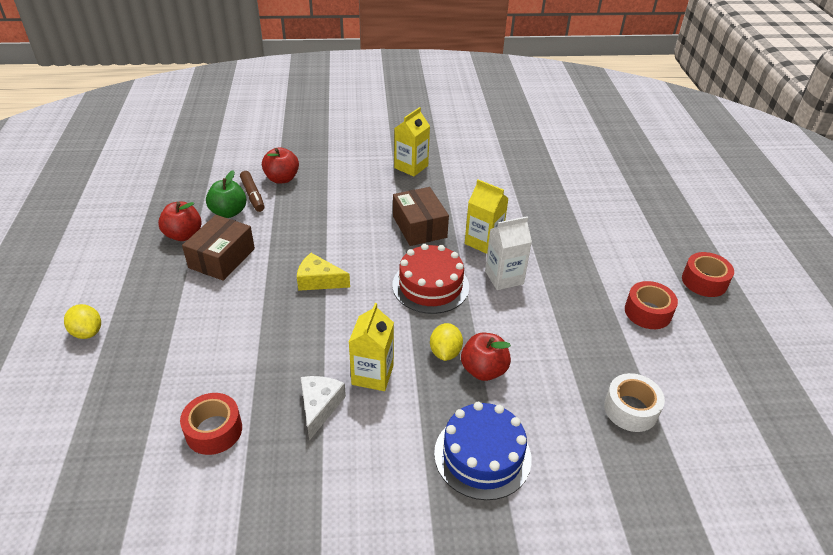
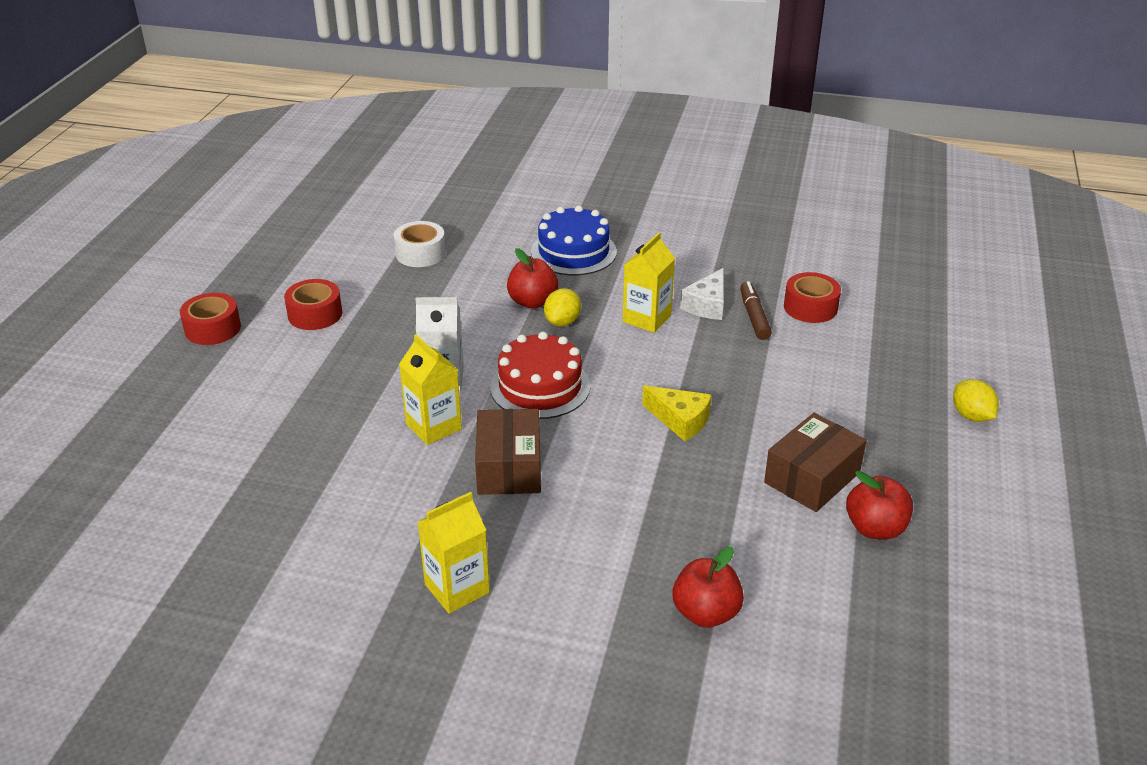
camera: 160 degrees left, 5 degrees down
(229, 212) = (804, 557): green apple -> none
(253, 195) = (762, 584): brown marker -> brown marker (754, 316)

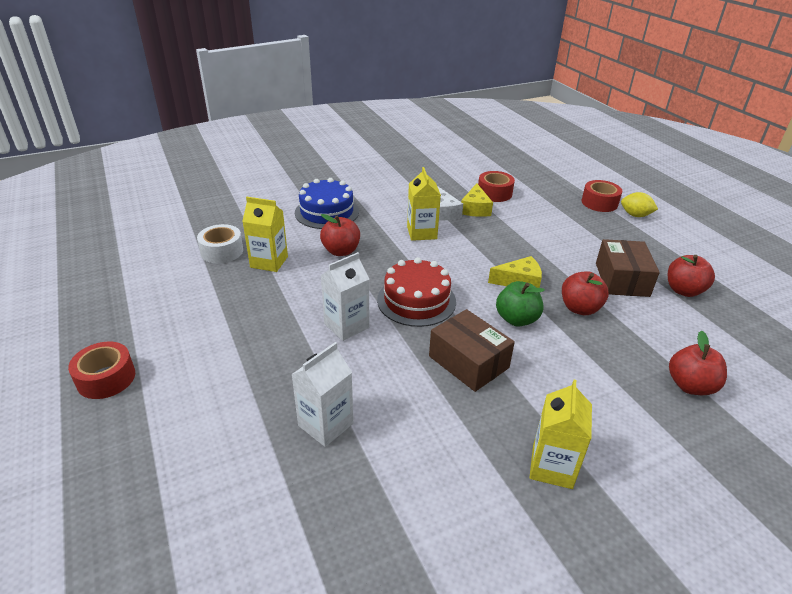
camera: 40 degrees left, 0 degrees up
(315, 314) = (189, 326): red tape -> red tape (599, 203)
(322, 450) = (325, 424): none -> white carton
(433, 427) = (384, 362): yellow carton -> yellow carton (269, 262)
(562, 322) = (376, 255): yellow lemon -> none
(617, 455) = (516, 319): none -> green apple
(706, 480) = (580, 308): none -> red apple
(754, 316) = (475, 209): brown marker -> yellow cheese

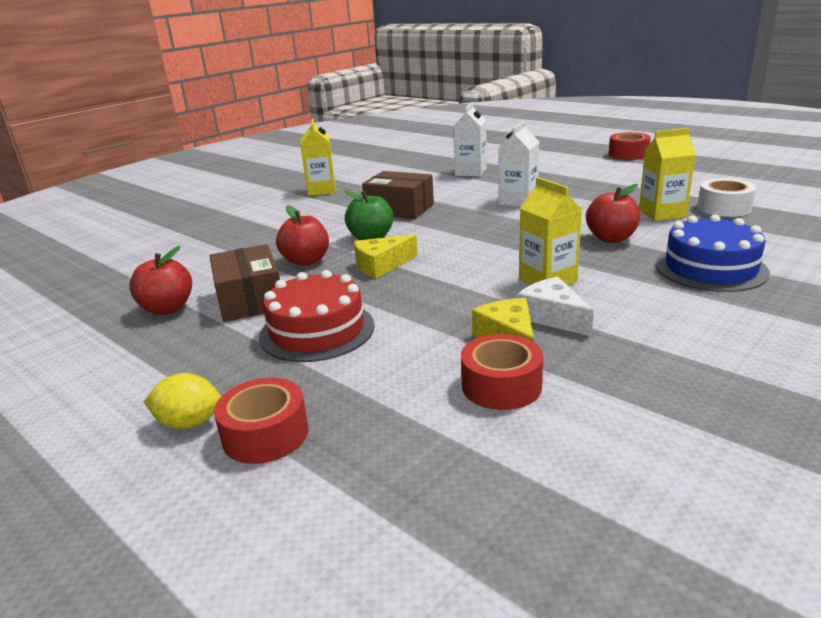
camera: 160 degrees right, 10 degrees down
(416, 300) = (478, 226): red cake -> red cake (317, 330)
(690, 386) = (208, 239): red apple -> none

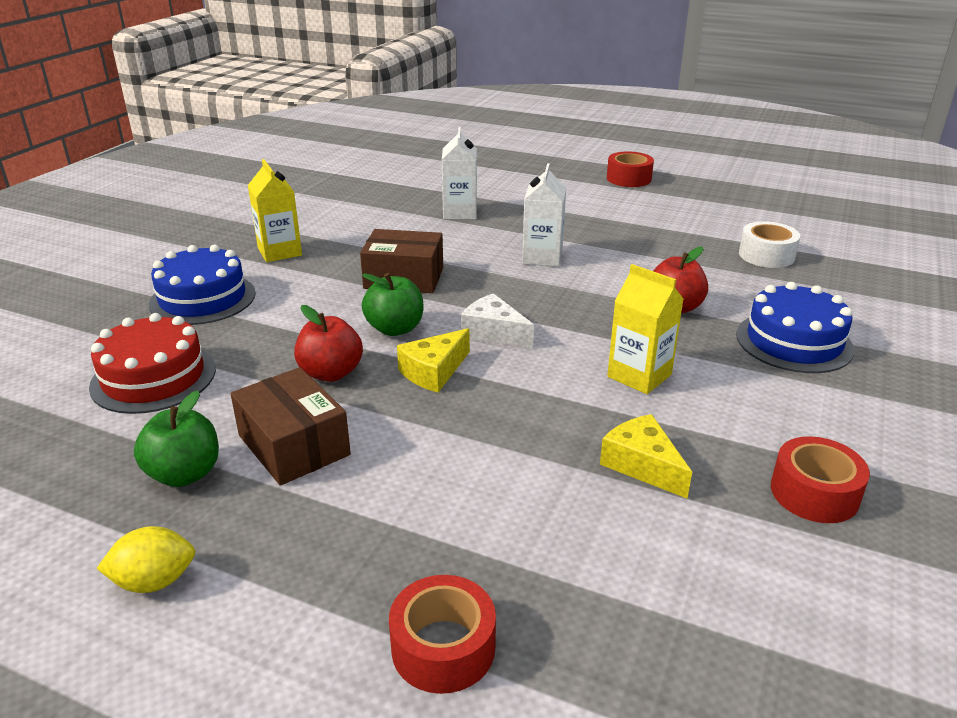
camera: 20 degrees left, 5 degrees up
(167, 309) = (184, 474): red apple -> green apple
(189, 423) = (335, 649): yellow lemon -> yellow lemon (154, 581)
(251, 214) = (202, 298): none -> blue cake
(317, 330) = (412, 482): red cake -> red cake (153, 377)
(501, 385) = (669, 530): red tape -> red tape (814, 493)
(553, 317) = (672, 427): white cheese -> white cheese (494, 332)
(662, 213) = (708, 267): yellow carton -> none

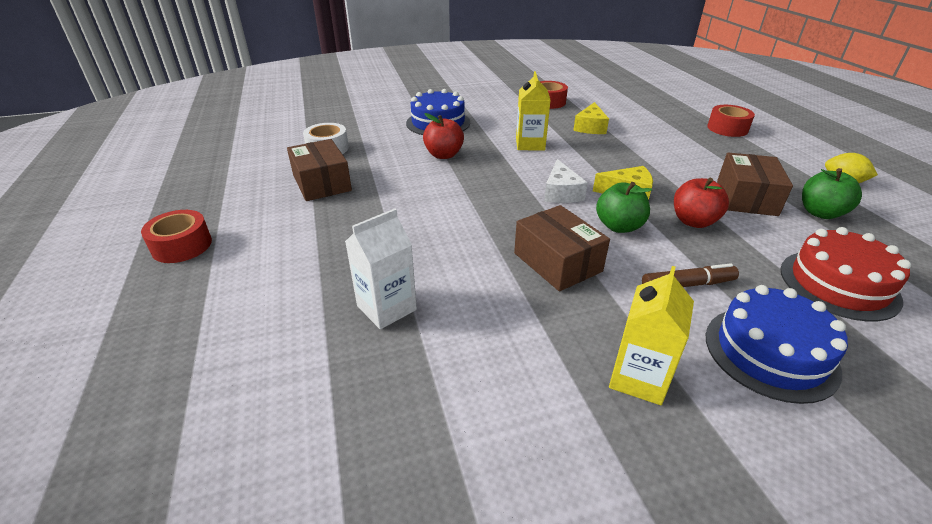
camera: 130 degrees left, 5 degrees up
(290, 311) = (687, 284): none -> brown marker
(542, 257) = (433, 219): white carton -> none
(677, 235) = (322, 183): none -> brown box

